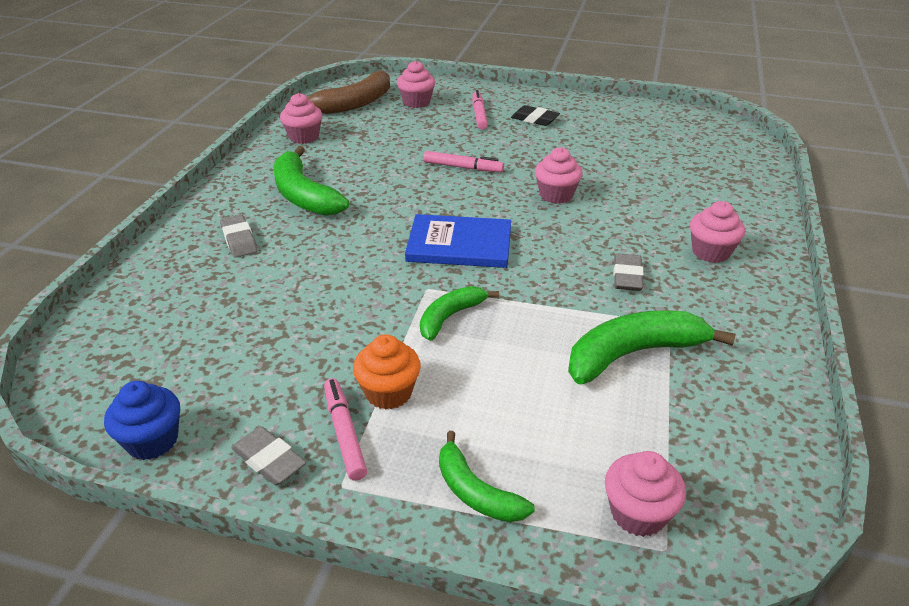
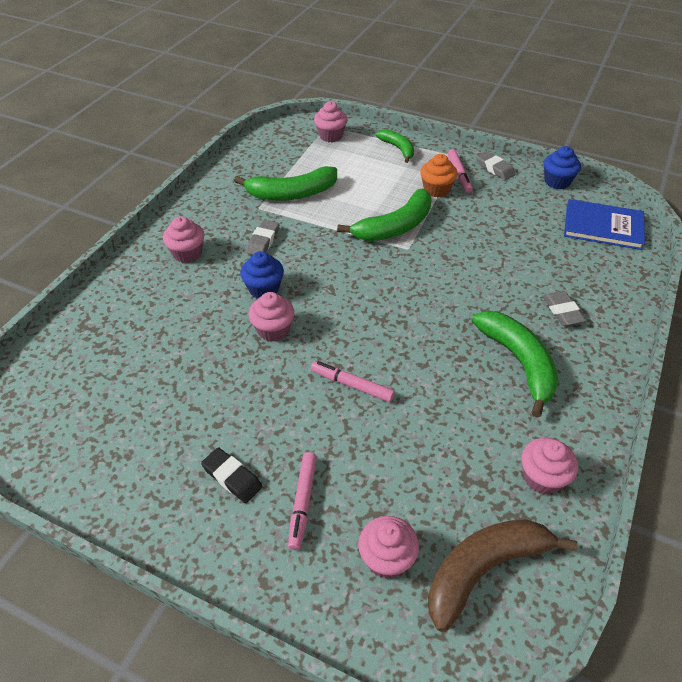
camera: 170 degrees left, 10 degrees up
(450, 317) = (395, 227): green banana -> green banana, size x1.66
(459, 244) = (377, 284): blue book -> blue book (603, 226)
(589, 226) = (264, 289): none -> blue cupcake

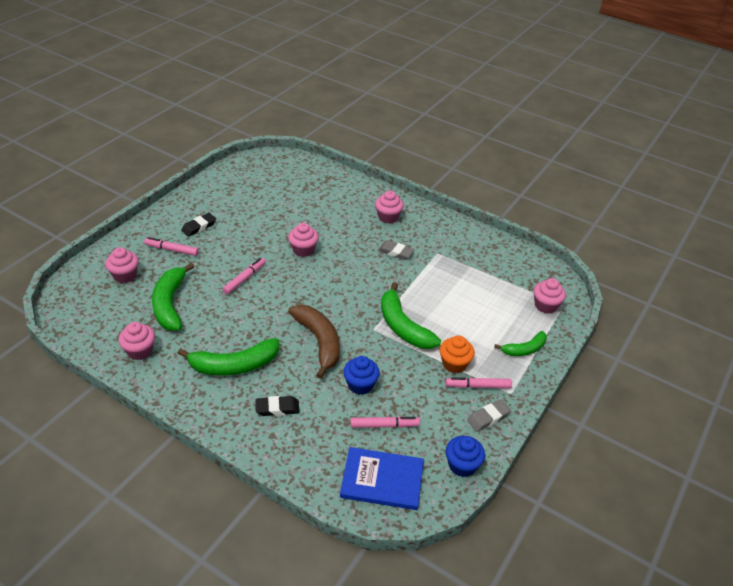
camera: 95 degrees right, 5 degrees down
(264, 289) = (343, 249): blue cupcake -> blue cupcake (360, 385)
(292, 193) = (455, 272): green banana -> green banana (170, 304)
(484, 569) = (99, 310): brown banana -> brown banana (319, 341)
(539, 230) = (384, 425): none -> pink marker
(562, 311) = (277, 408): grey eraser -> black eraser
(603, 226) = (382, 480): blue book -> blue book turned 75 degrees clockwise

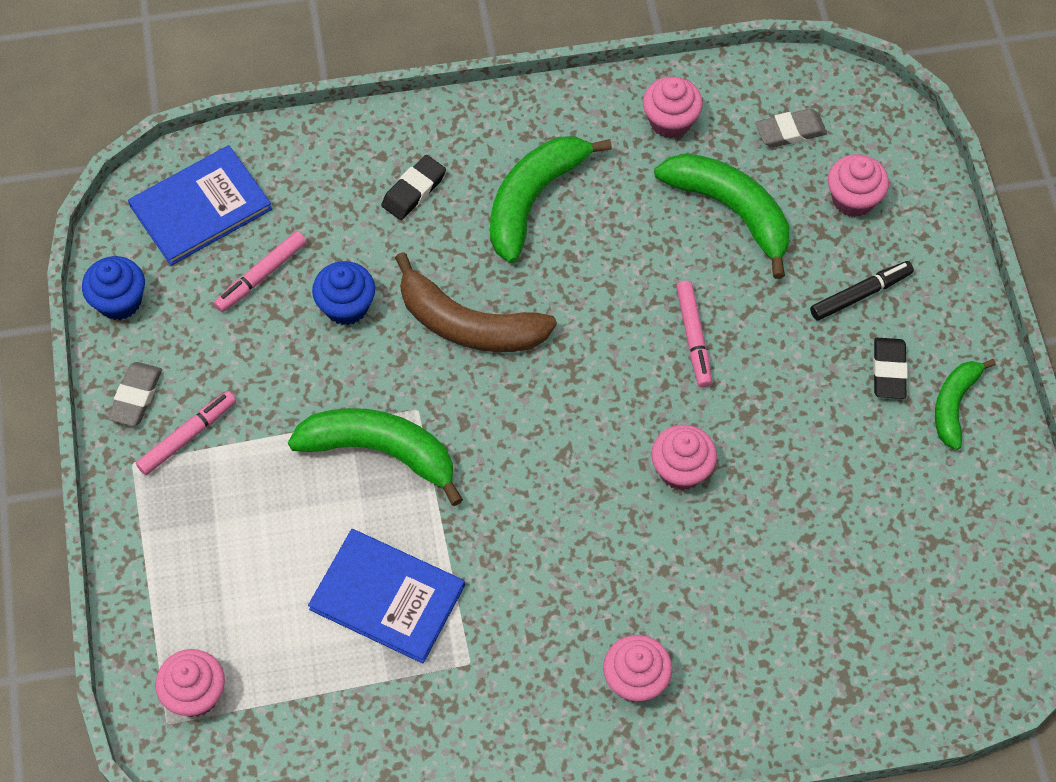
camera: 140 degrees right, 20 degrees up
(172, 250) = (860, 294): pink marker -> black marker
(395, 252) = (537, 600): grey eraser -> grey eraser (790, 132)
(447, 285) = (387, 597): none -> blue book
(454, 364) = (250, 447): orange cupcake -> none
(524, 349) = (167, 564): green banana -> green banana (954, 405)

